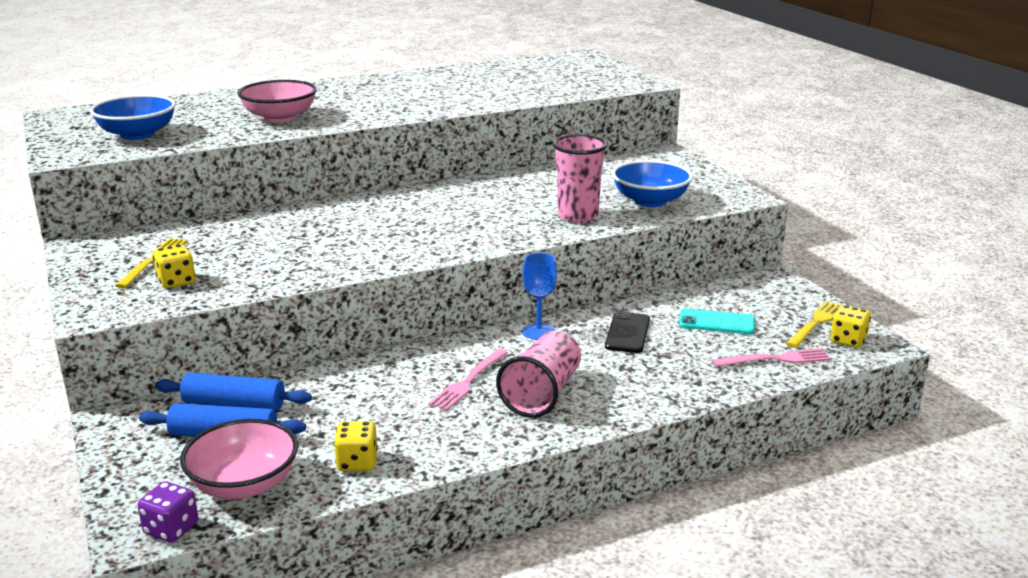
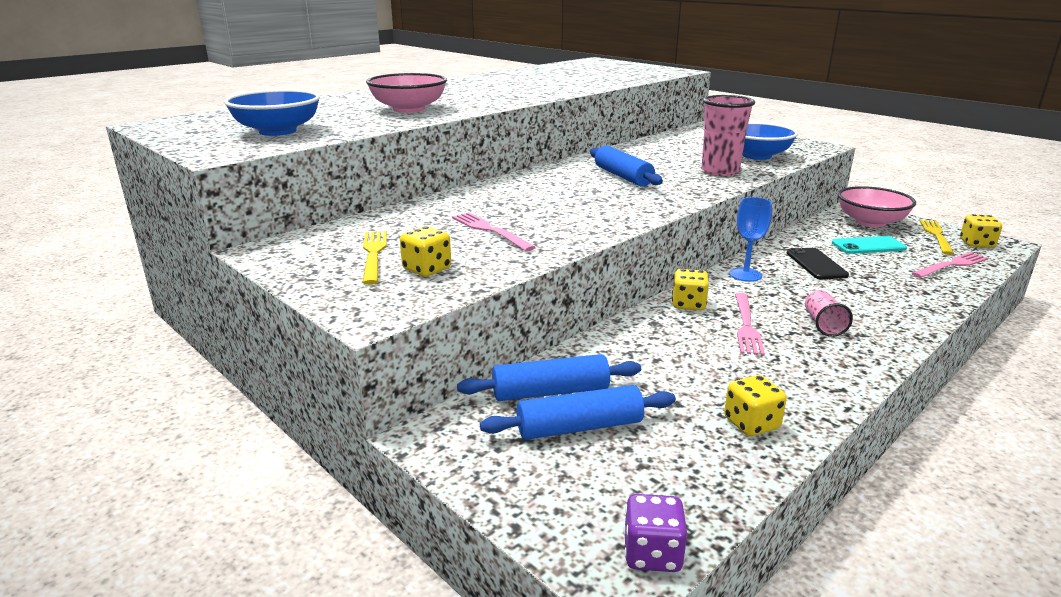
camera: 20 degrees left, 0 degrees up
(244, 485) = (668, 477): pink bowl -> pink bowl (870, 222)
(270, 252) = (489, 230): none -> pink fork
(443, 351) = (688, 304): none -> yellow dice
(470, 209) = (623, 176): none -> blue rolling pin
(542, 394) = (823, 324): pink cup -> pink cup, size x0.55

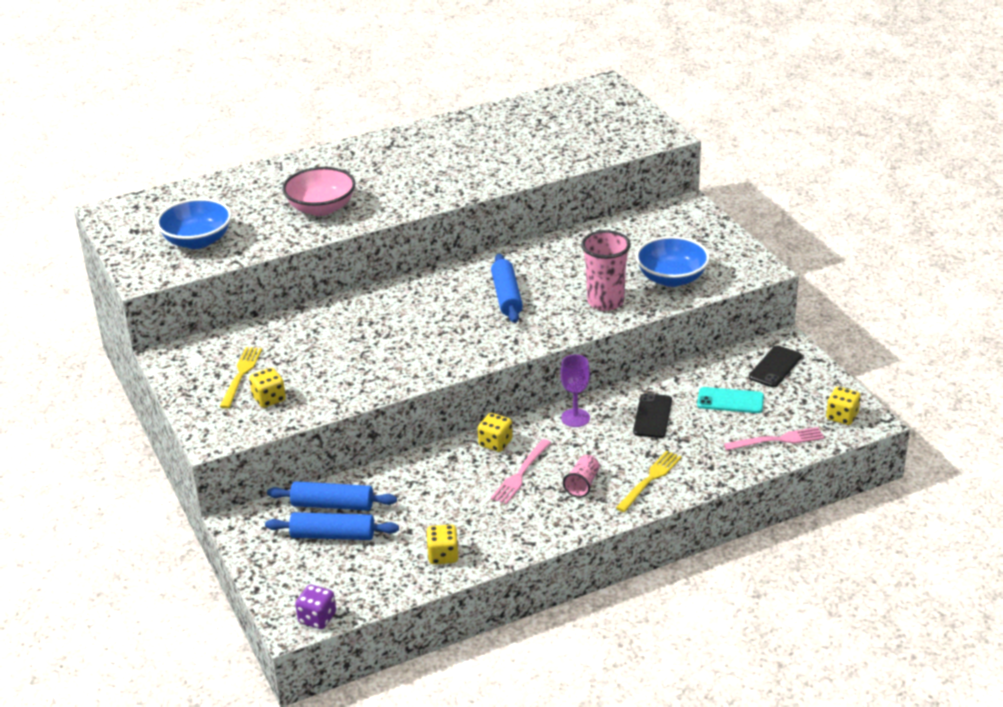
camera: 20 degrees right, 10 degrees up
(489, 230) = (339, 360): pink fork -> none
(745, 275) = (575, 418): blue goblet -> purple goblet
(870, 222) = (775, 367): pink bowl -> black phone
(936, 235) = (817, 398): yellow fork -> yellow fork (650, 479)

